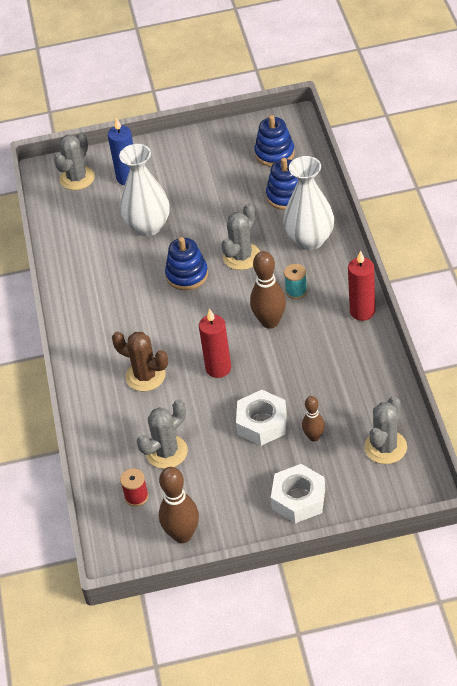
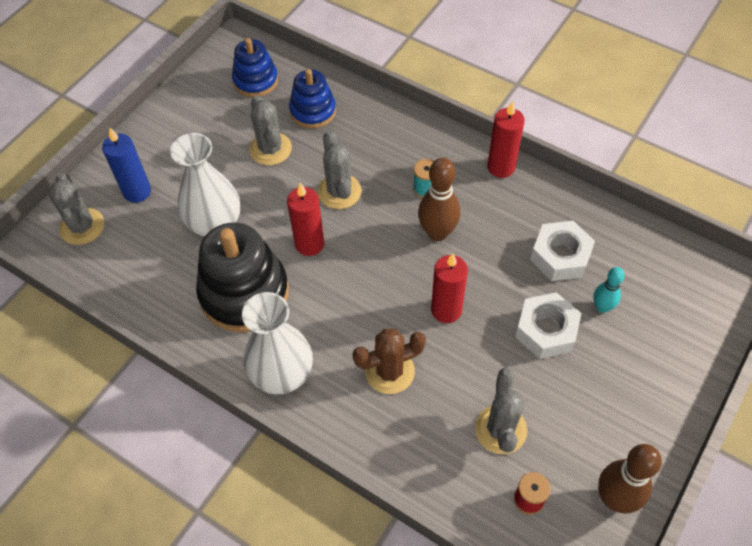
camera: 50 degrees left, 10 degrees up
(119, 276) = (244, 293): none -> black stacking toy
(187, 275) = (309, 244): blue stacking toy -> red candle
(298, 499) = (661, 374): white nut -> white nut (560, 256)
(310, 240) = (381, 136): white vase -> white vase (282, 375)
(314, 437) = (602, 307): brown bowling pin -> turquoise bowling pin
(385, 447) = (665, 269): grey cactus -> grey cactus (270, 149)

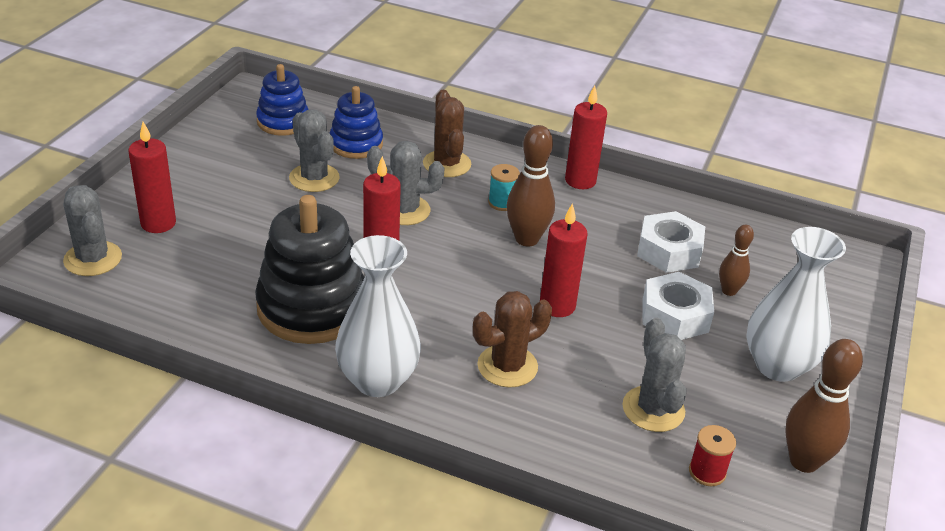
camera: 15 degrees left, 20 degrees down
(137, 192) = (158, 223): blue candle -> red candle
(215, 224) = (262, 247): white vase -> white vase (777, 366)
(339, 191) = (404, 210): grey cactus -> grey cactus turned 60 degrees counterclockwise
(386, 139) = (447, 164): none -> brown cactus
(602, 307) = (729, 291): turquoise bowling pin -> brown bowling pin

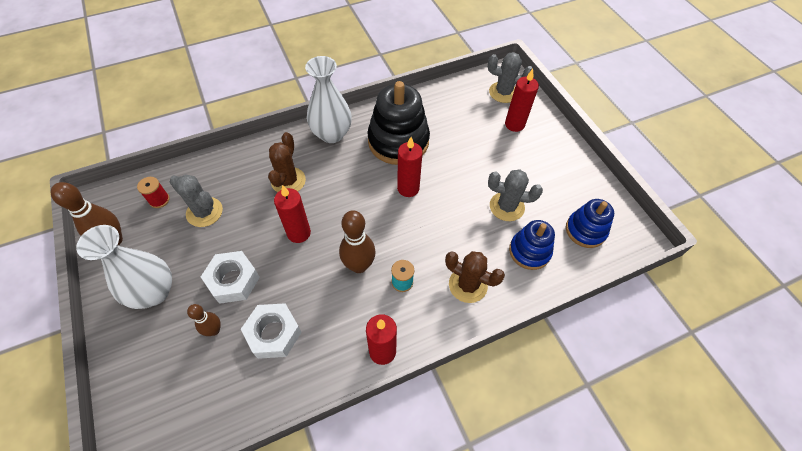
camera: 135 degrees right, 20 degrees up
(404, 210) = (439, 227): grey cactus -> none

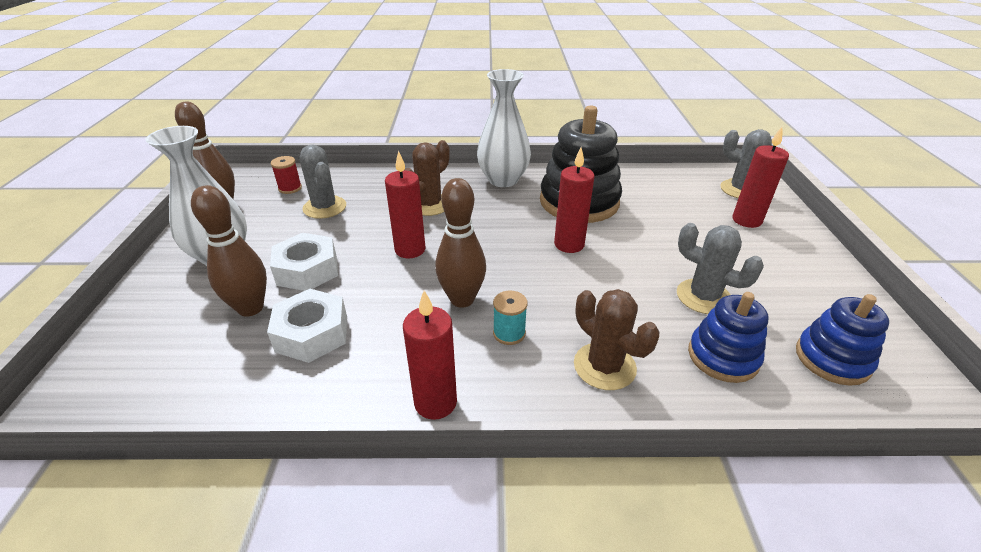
camera: 25 degrees right, 20 degrees down
(214, 330) = (250, 308): brown bowling pin -> brown bowling pin, size x1.68

